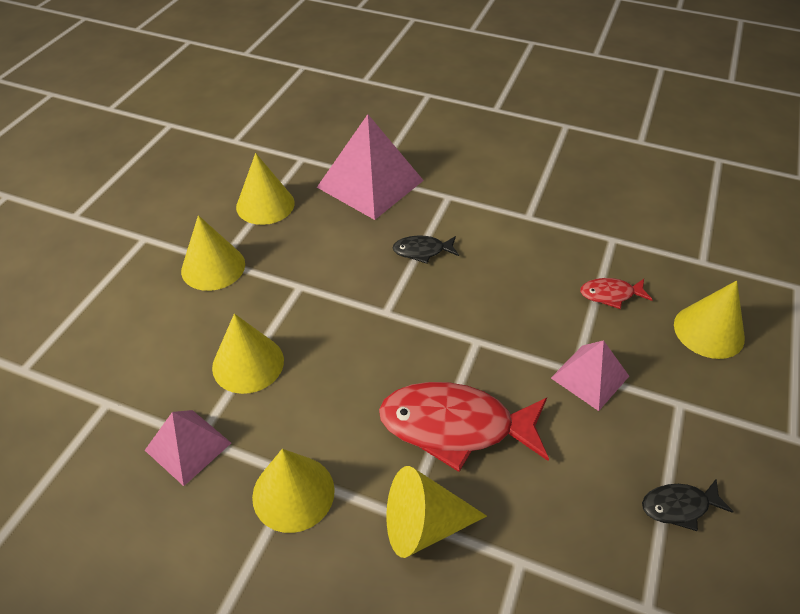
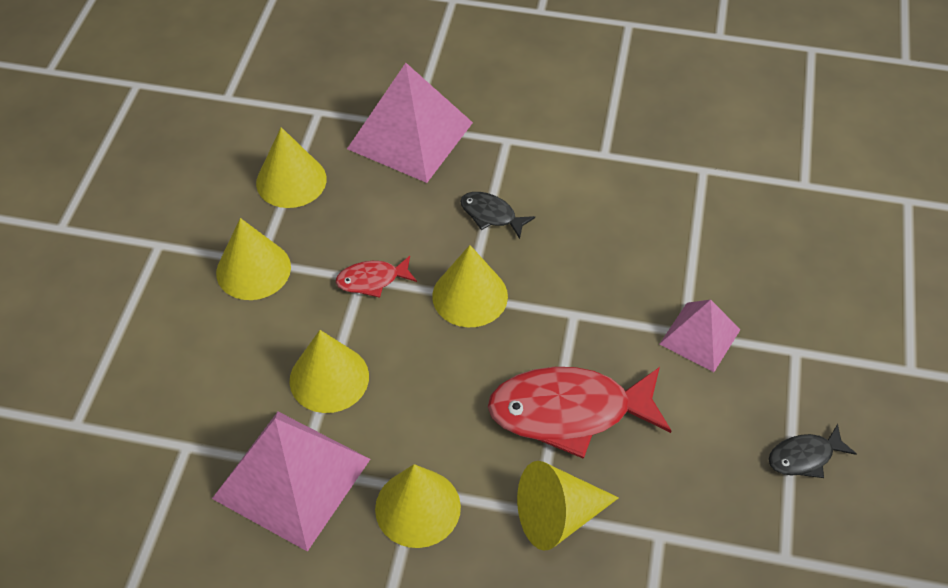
camera: 10 degrees left, 5 degrees up
(188, 446) = (292, 478): pink pyramid -> pink pyramid, size x1.73
(422, 251) = (491, 215): black fish -> black fish turned 45 degrees clockwise
(610, 294) = (709, 238): red fish -> red fish (372, 280)
(708, 331) = (817, 266): yellow cone -> yellow cone (470, 296)

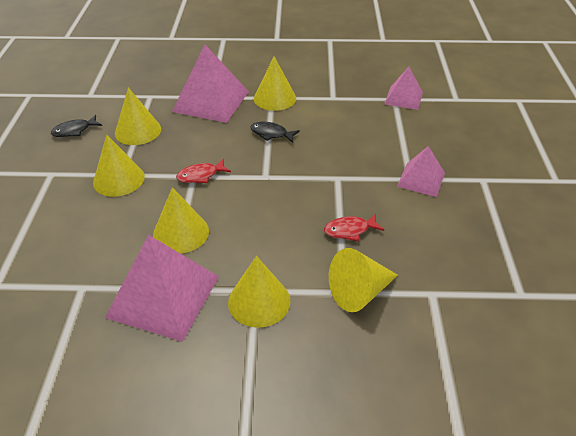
camera: 10 degrees left, 10 degrees down
(470, 296) = (267, 176): yellow cone -> yellow cone (274, 98)
(569, 412) = (350, 230): red fish -> red fish, size x0.48
(718, 170) = (403, 98): none -> pink pyramid
(804, 457) = (511, 234): black fish -> black fish (74, 130)

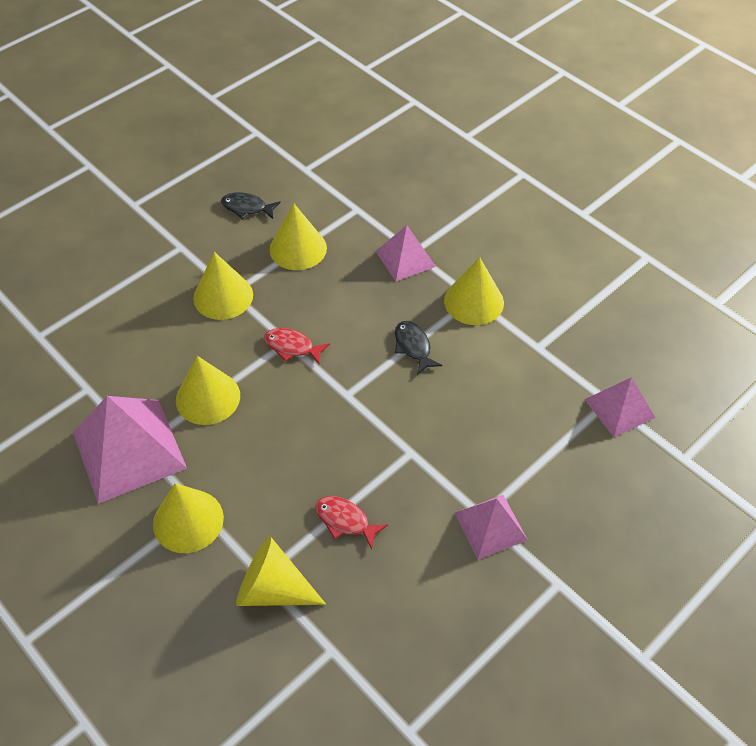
camera: 45 degrees right, 10 degrees up
(211, 101) = (405, 259): pink pyramid -> pink pyramid, size x0.58

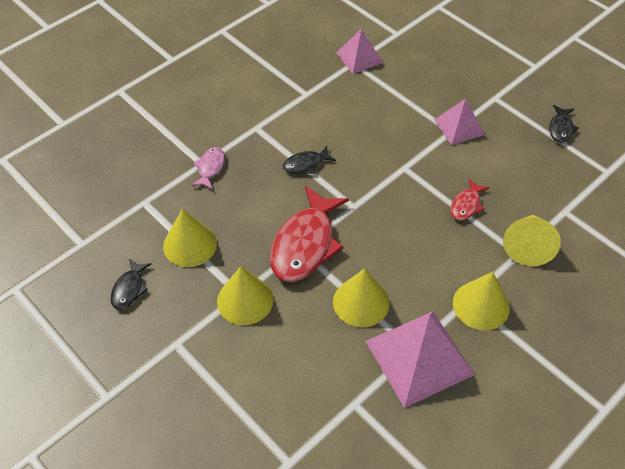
camera: 90 degrees left, 0 degrees up
(292, 347) = (305, 244): red fish -> red fish, size x2.08
(405, 259) = (210, 168): pink pyramid -> pink fish
(474, 301) = (260, 127): yellow cone -> none
(498, 674) = (560, 128): none -> black fish

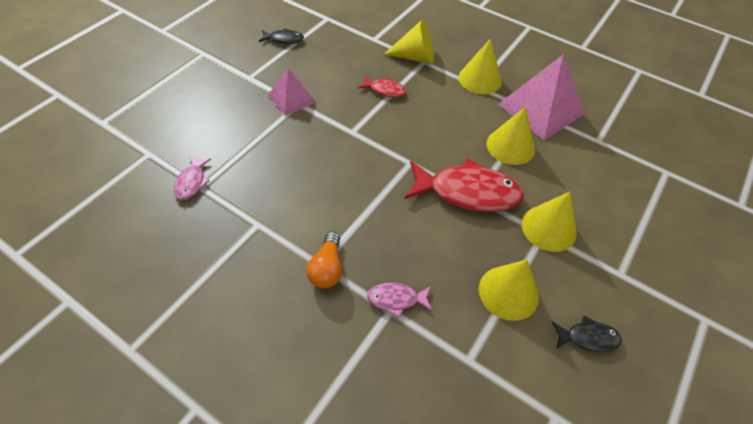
camera: 105 degrees left, 0 degrees up
(252, 130) = (327, 268): none -> orange light bulb
(306, 164) = (367, 207): black fish -> none
(359, 57) = (192, 182): pink pyramid -> pink fish

